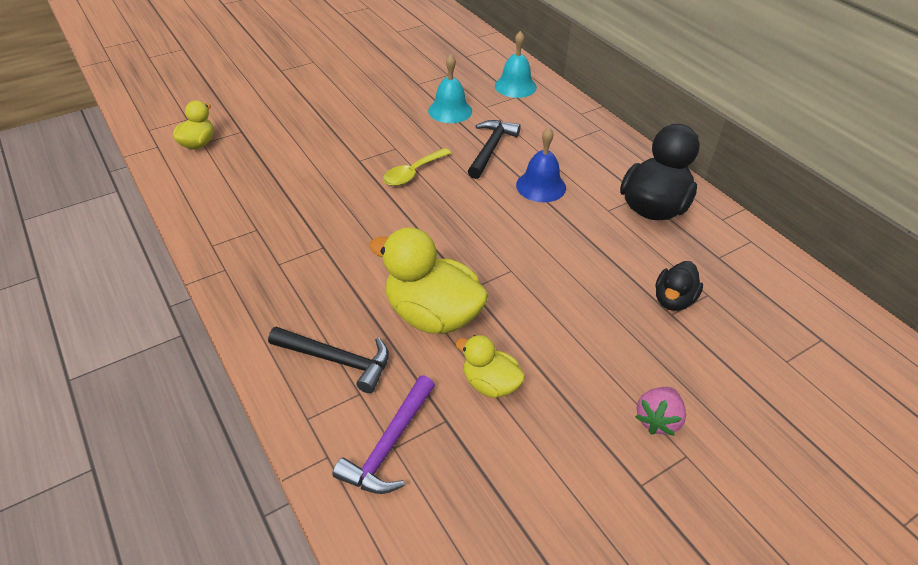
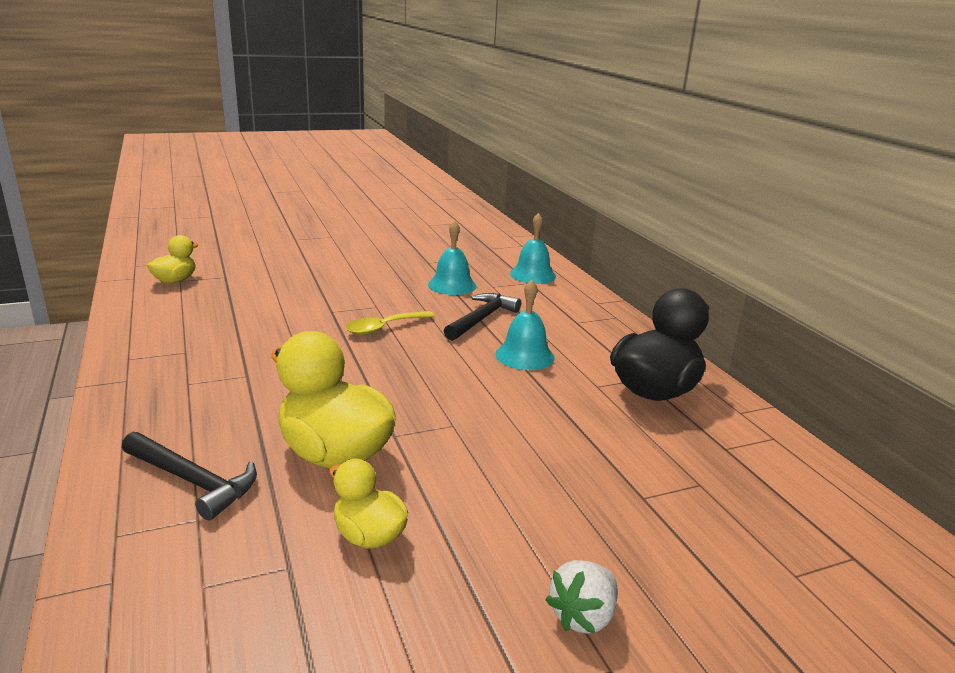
camera: 10 degrees right, 20 degrees down
(389, 445) = (198, 583): purple hammer -> none
(541, 186) = (524, 355): blue bell -> turquoise bell
(657, 420) = (583, 616): pink strawberry -> white strawberry
(673, 300) = (651, 483): black duck -> none

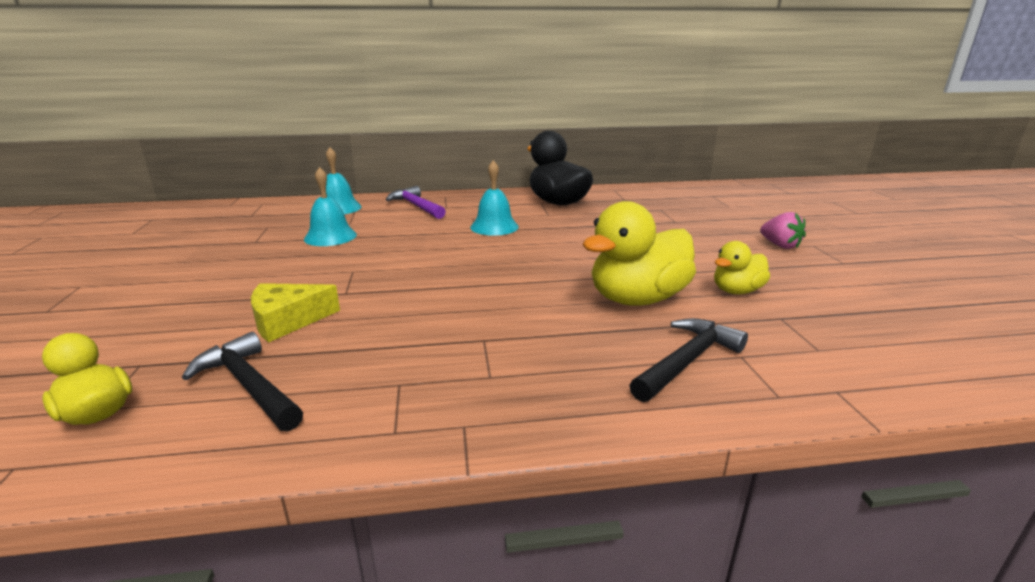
camera: 75 degrees left, 0 degrees up
(281, 301) = (287, 320): none -> yellow cheese
(384, 328) = (408, 270): yellow spoon -> none
(481, 319) = (417, 233): black hammer -> black hammer (248, 385)
(566, 307) = (416, 206): none -> purple hammer
(583, 616) = (780, 245): white strawberry -> pink strawberry

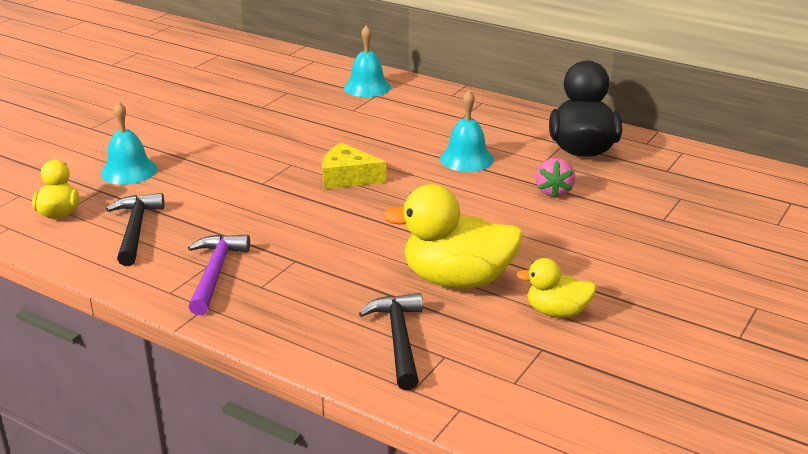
camera: 40 degrees right, 5 degrees up
(287, 320) = (202, 192): yellow cheese -> yellow cheese (347, 177)
(330, 237) = (319, 121): turquoise bell -> turquoise bell (129, 171)
(416, 206) = (436, 107): purple hammer -> purple hammer (215, 273)
(687, 361) = (399, 339): black hammer -> black hammer turned 90 degrees counterclockwise
(780, 245) = (715, 292): pink strawberry -> pink strawberry (553, 191)

